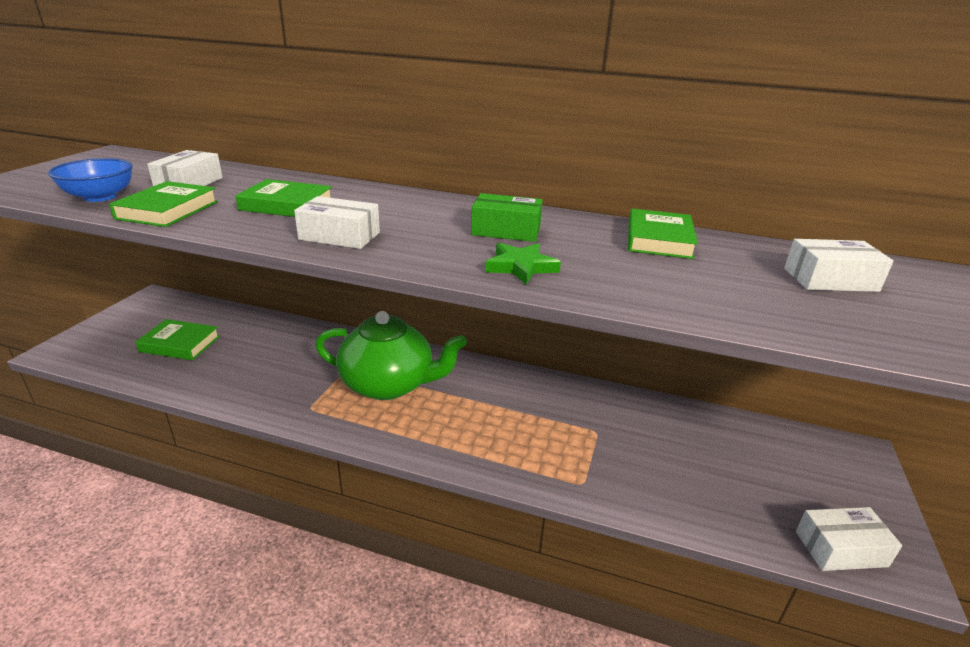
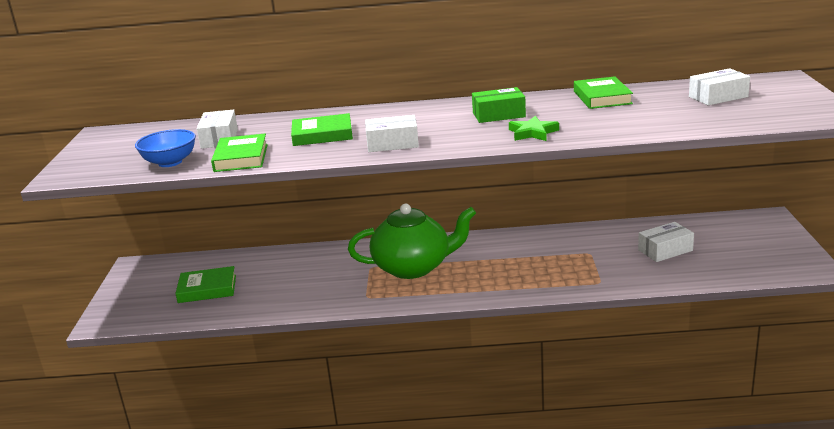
camera: 15 degrees left, 5 degrees down
(840, 549) = (774, 268): white box -> white box (665, 250)

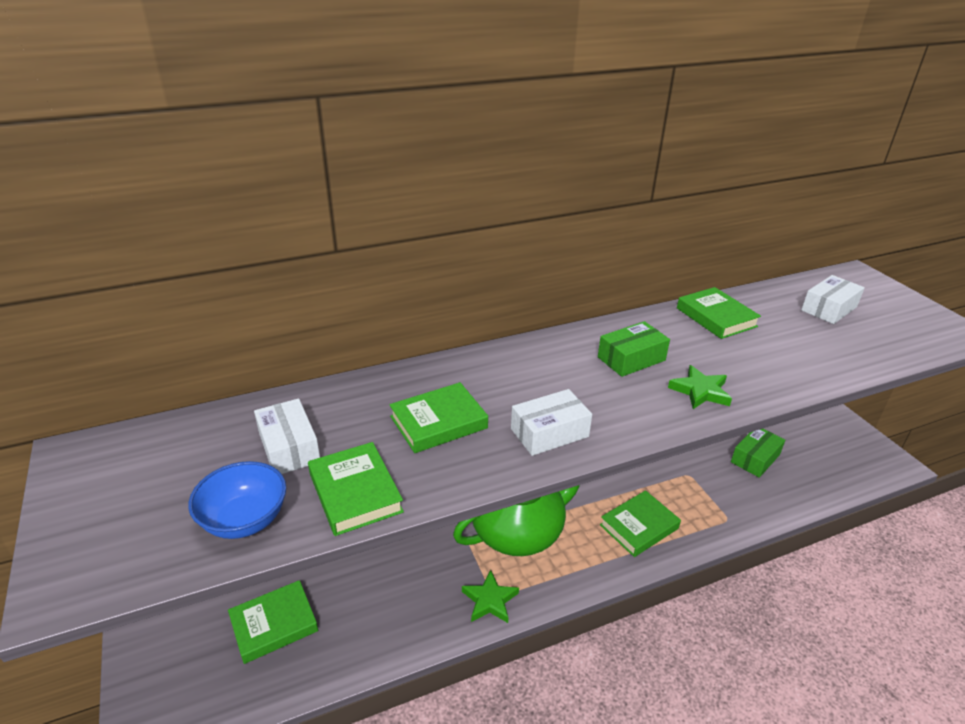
camera: 25 degrees left, 10 degrees up
(361, 298) = (490, 600): none -> green star
(515, 277) = (639, 527): none -> green book
(665, 250) = (755, 458): white box -> green box

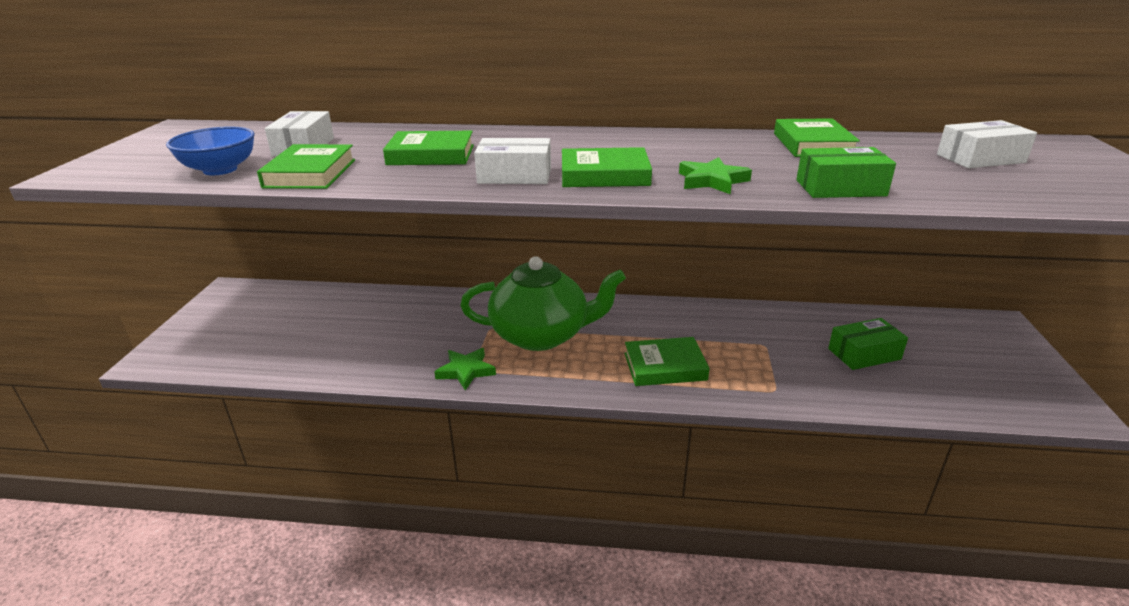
camera: 30 degrees right, 5 degrees down
(274, 625) = (292, 331): green book -> green book (604, 175)
(631, 359) = (669, 153): green box -> green box (840, 188)

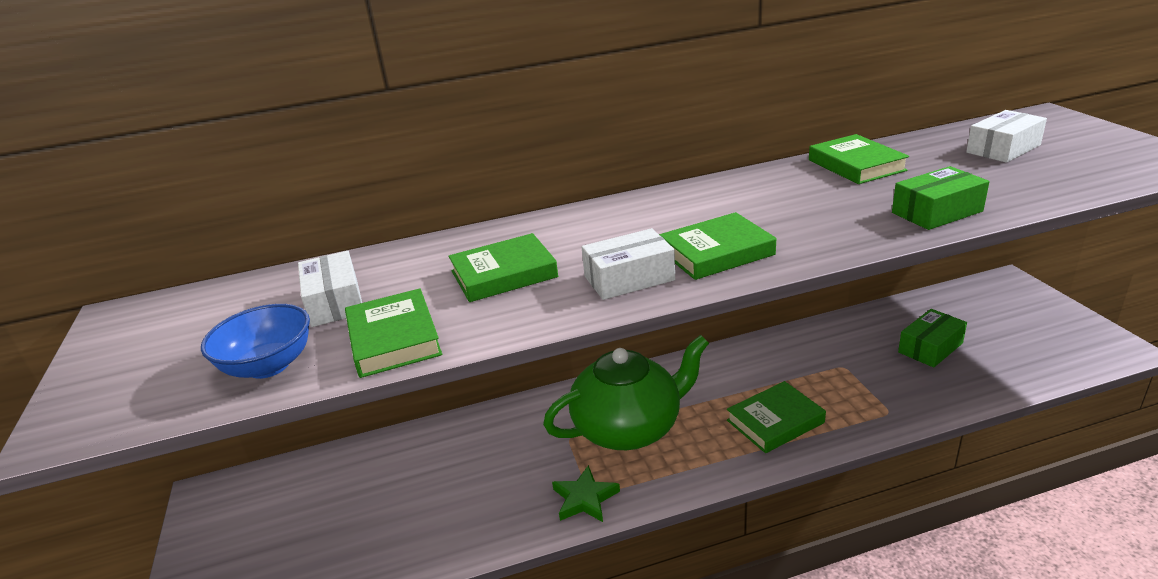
camera: 20 degrees left, 0 degrees up
(712, 181) = (822, 233): green star -> none

